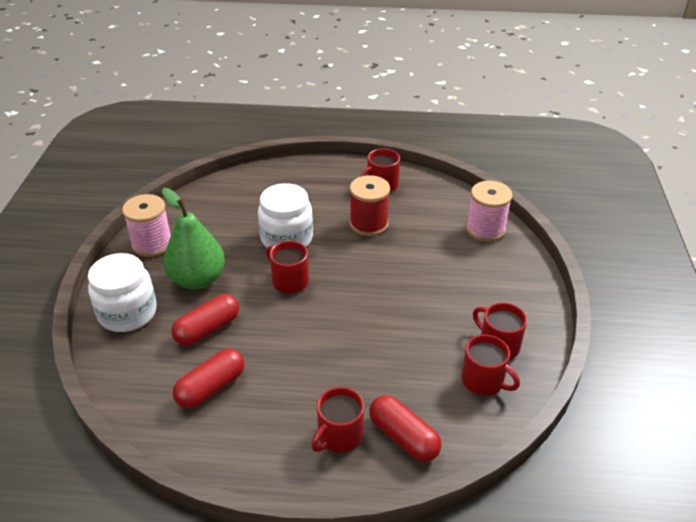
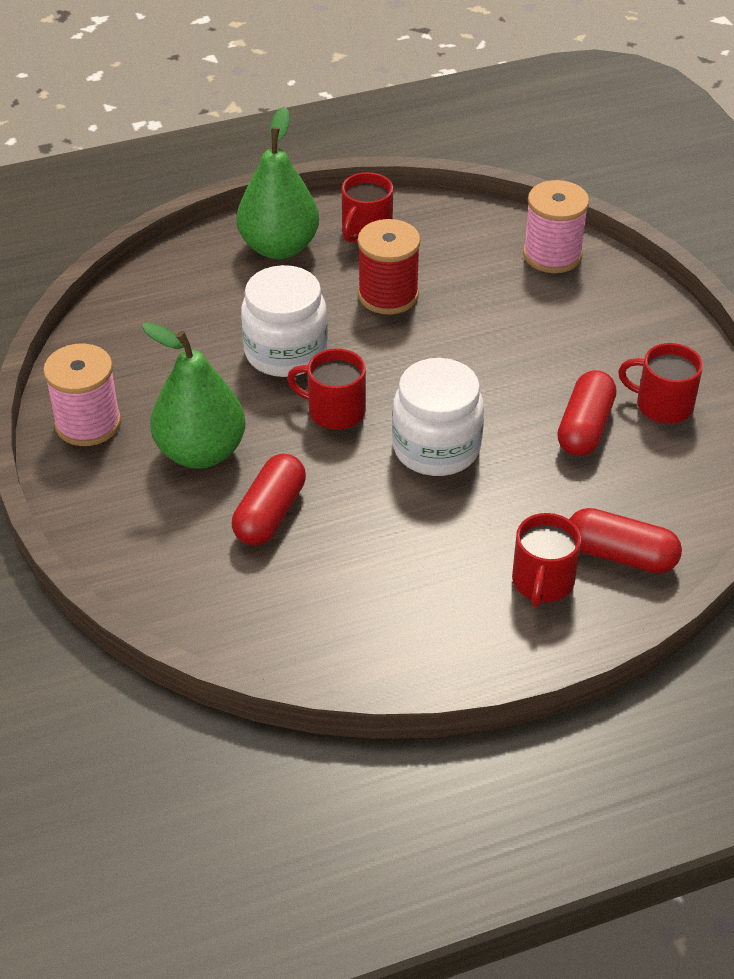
camera: 25 degrees left, 5 degrees up
(128, 313) = (135, 531): white jar -> white jar (436, 448)
(211, 387) = (335, 585): red capsule -> red capsule (585, 427)
(326, 180) = (279, 247): none -> green pear
(483, 380) = (672, 454): red mug -> none

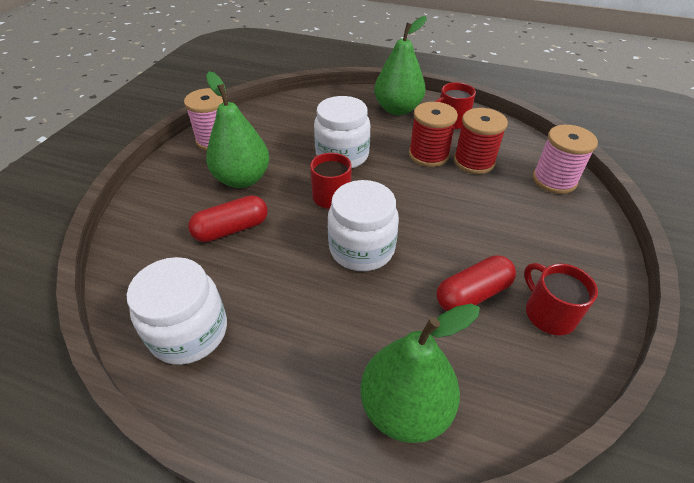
camera: 40 degrees right, 0 degrees up
(365, 628) = (189, 332): none -> white jar
(448, 276) = (474, 161): none -> red spool
(542, 582) = (327, 385): red mug -> none
(620, 555) = (405, 407): red capsule -> green pear

